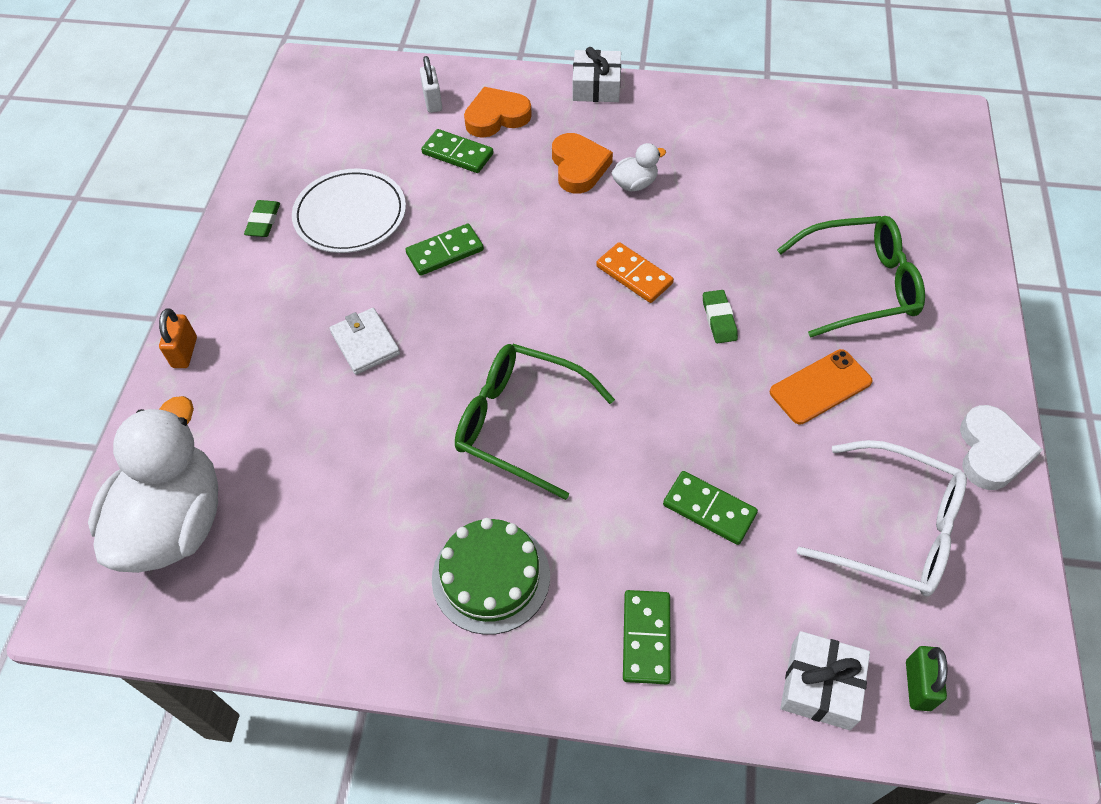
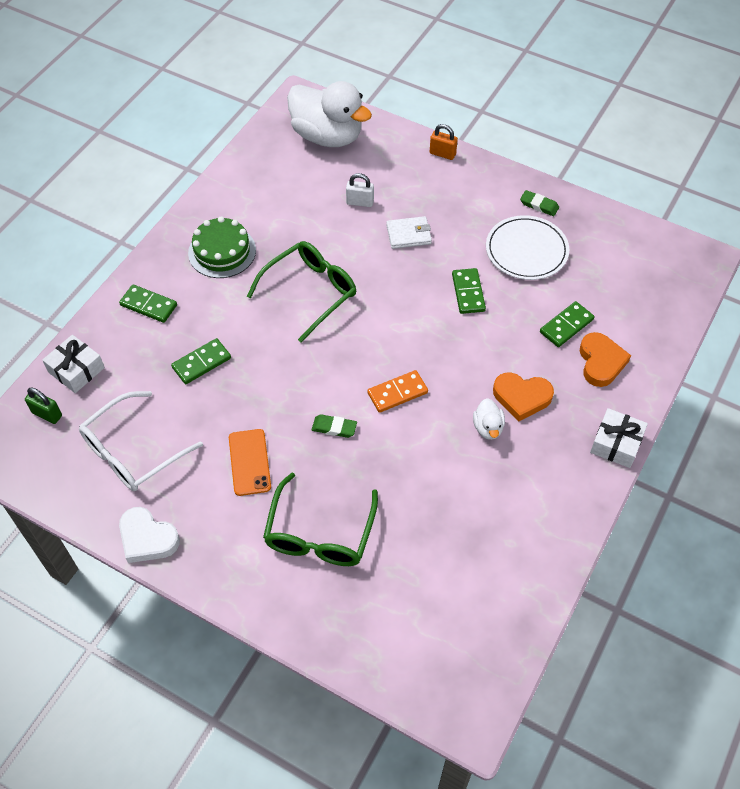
camera: 110 degrees right, 0 degrees up
(433, 102) = (634, 326): white padlock -> white padlock (360, 202)

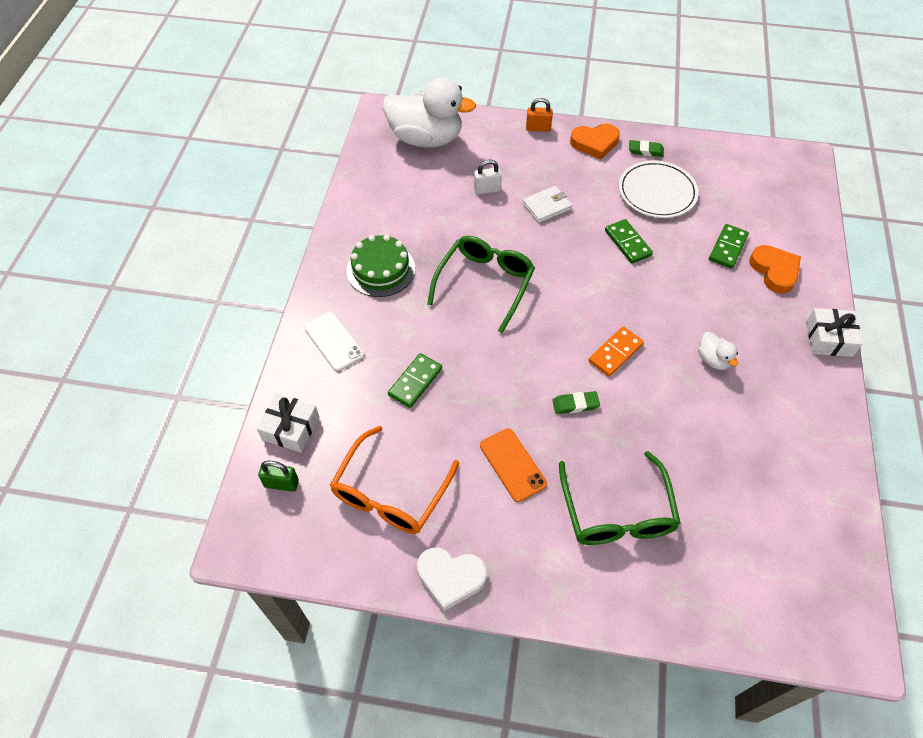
camera: 20 degrees left, 0 degrees up
(132, 451) = (390, 493): white glasses -> orange glasses
(148, 305) = (334, 341): green domino -> white phone
(521, 397) = (726, 323): orange heart -> orange heart (595, 143)

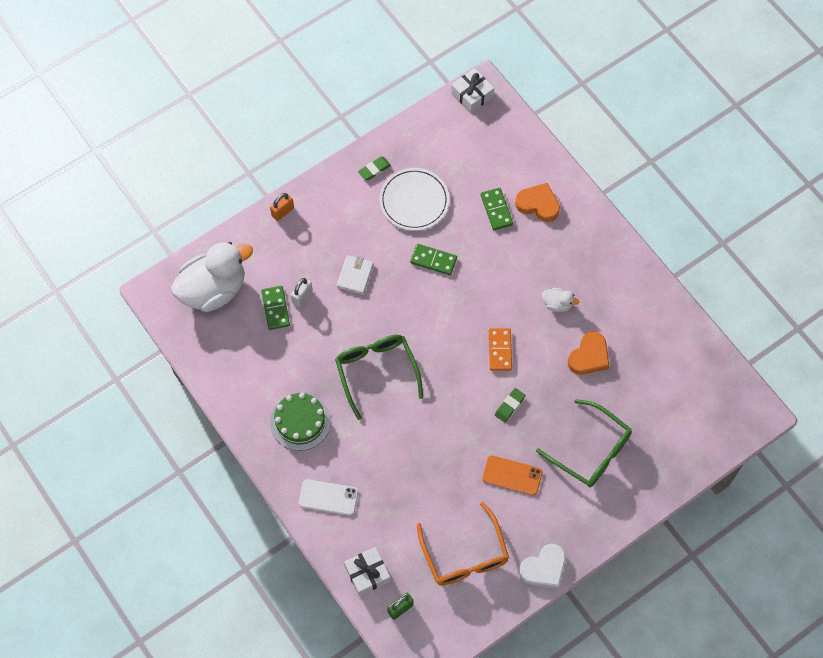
camera: 45 degrees left, 10 degrees up
(415, 382) = (406, 477): green domino -> green domino (275, 308)
(595, 143) = (334, 192): orange heart -> orange heart (589, 356)
(829, 338) = (607, 230): white gift -> white gift (472, 95)

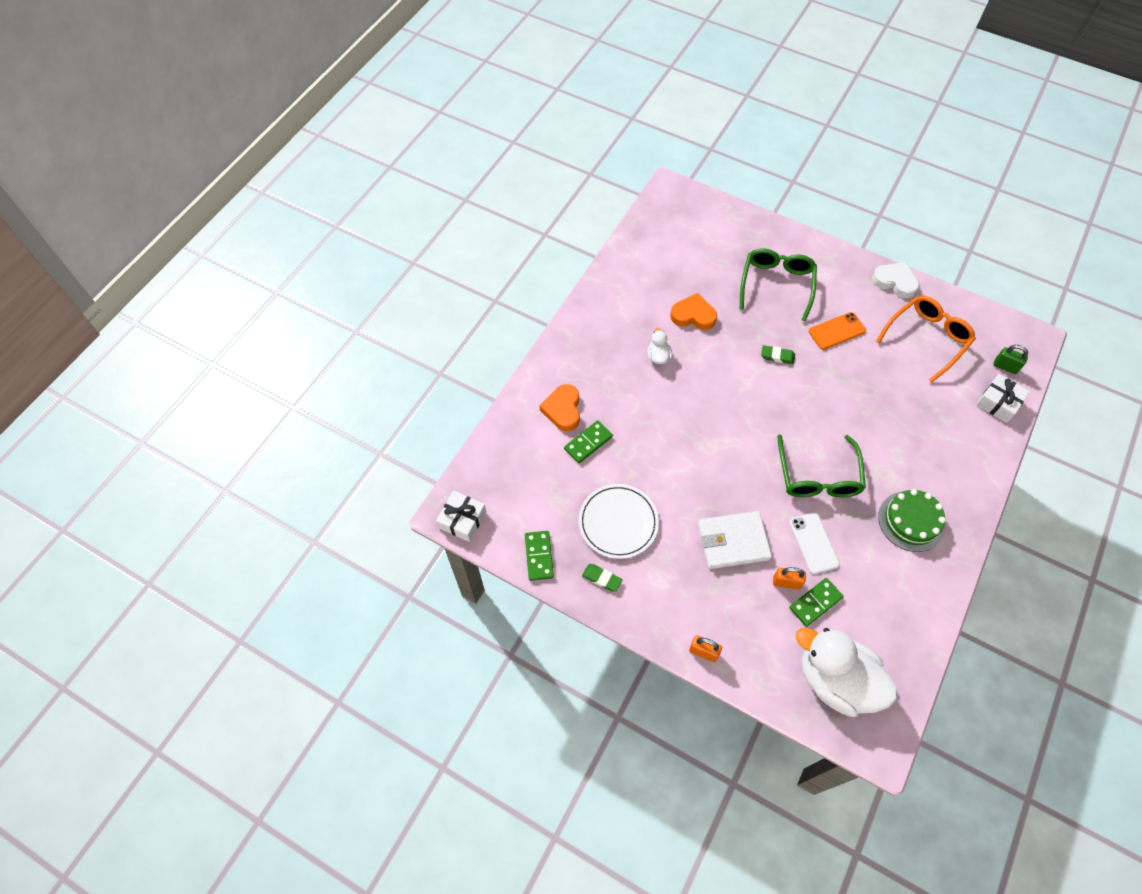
camera: 115 degrees left, 5 degrees down
(302, 296) = (786, 582): white padlock -> orange padlock
(328, 497) = (960, 463): white phone -> white phone (813, 543)
(355, 276) = (733, 541): white wallet -> white wallet, size x1.57
(376, 372) = (818, 476): green glasses -> green glasses turned 45 degrees counterclockwise
(433, 260) = (674, 476): green domino -> green domino (539, 556)
(500, 350) = (730, 383): orange domino -> none
(512, 475) = (837, 331): orange phone -> orange phone turned 75 degrees clockwise

